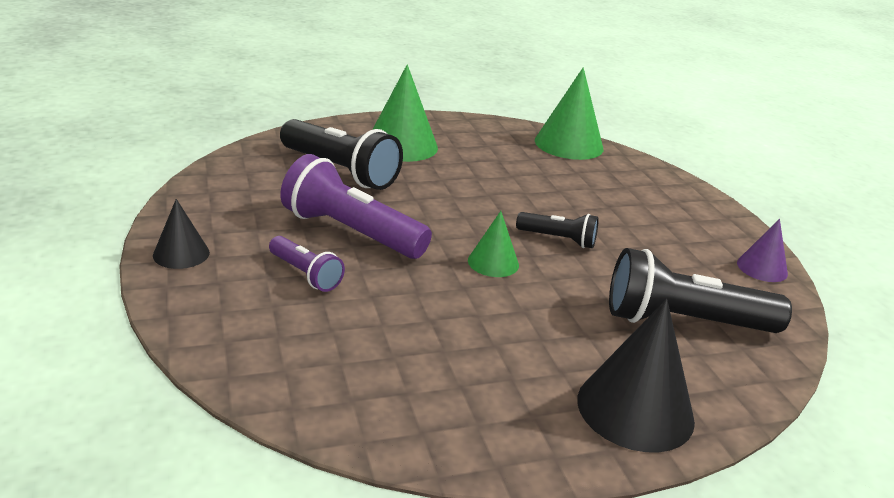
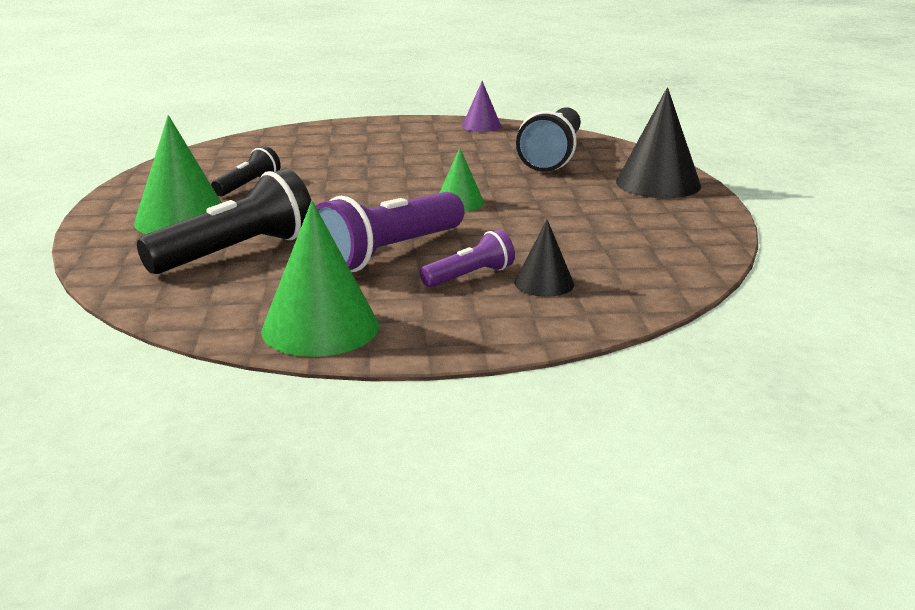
camera: 75 degrees left, 5 degrees down
(181, 254) = (415, 337): black cone -> black cone (544, 283)
(558, 239) = (423, 176): black flashlight -> black flashlight (248, 186)
(568, 144) = (226, 151): green cone -> green cone (320, 328)

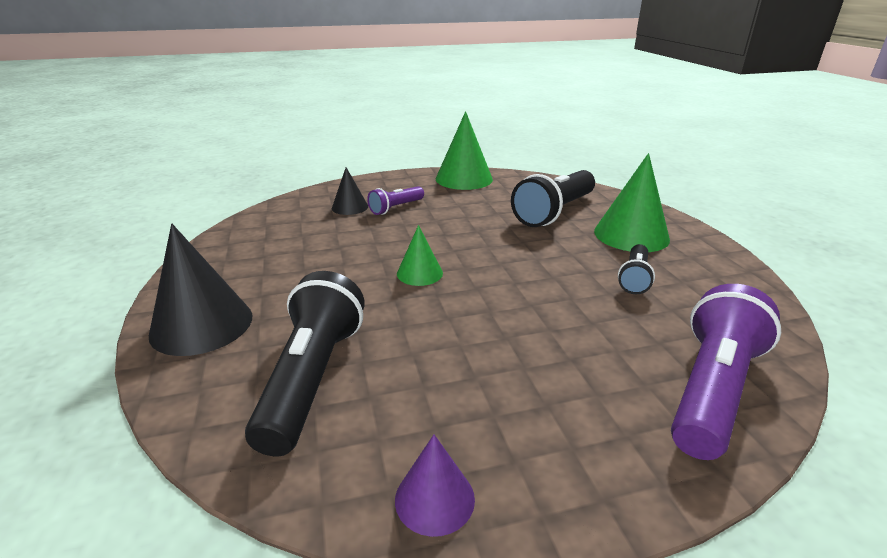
camera: 170 degrees right, 5 degrees up
(387, 253) = (455, 219): purple flashlight -> purple flashlight (712, 389)

